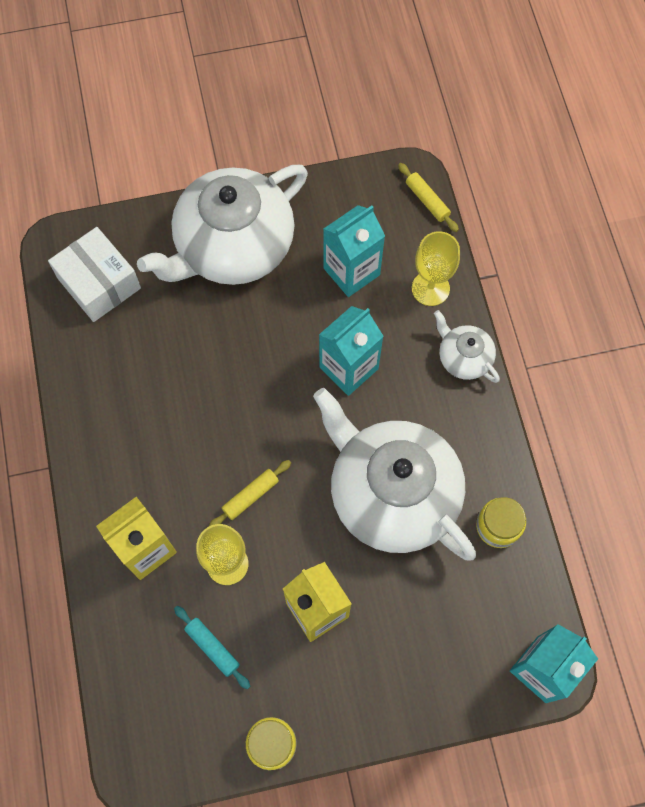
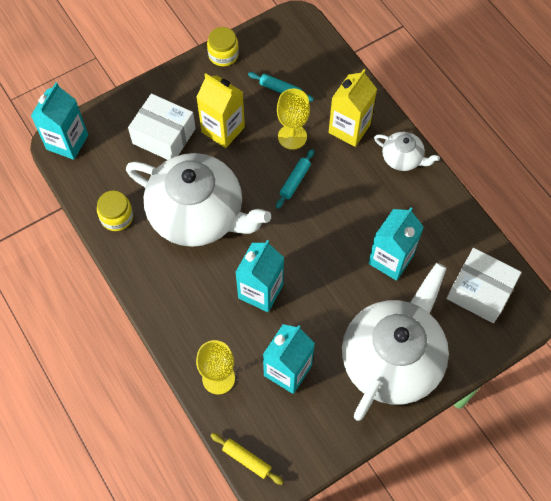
camera: 160 degrees right, 5 degrees down
(180, 353) = (390, 259): none -> turquoise carton
(250, 496) = (295, 181): yellow rolling pin -> turquoise rolling pin
(402, 629) = (164, 136): none -> white box
(464, 357) = (174, 329): white teapot -> white teapot (402, 158)

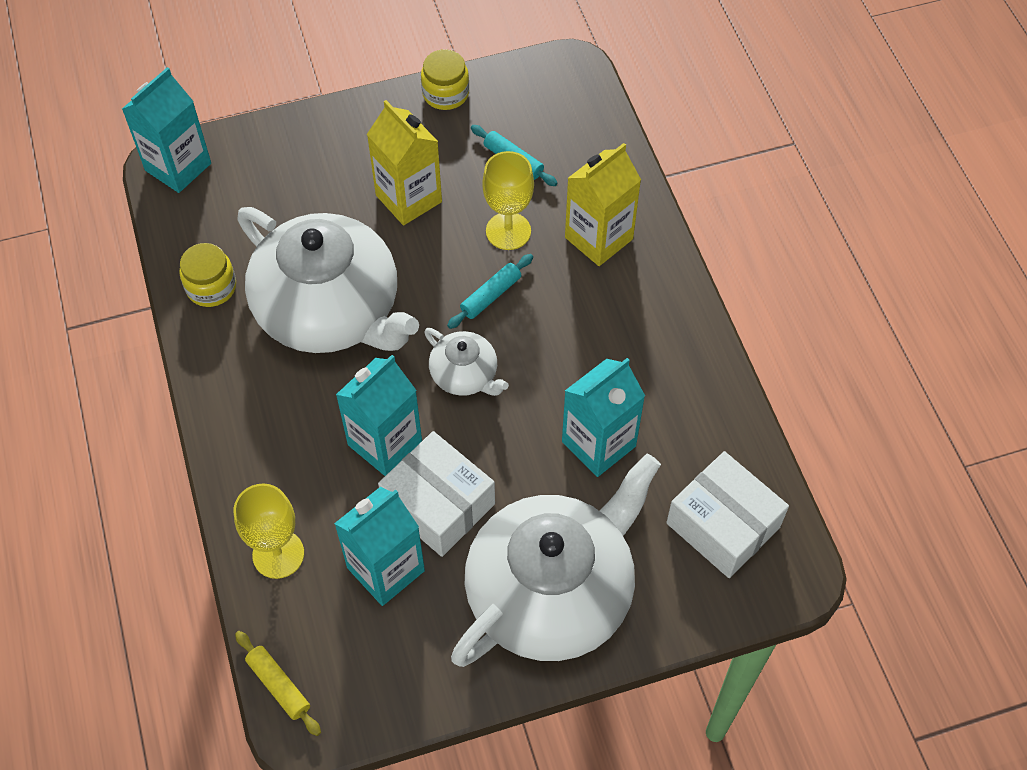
camera: 15 degrees right, 5 degrees down
(164, 136) = (319, 188): white box -> white box (438, 505)
(402, 158) = (666, 299): white teapot -> white teapot (465, 375)

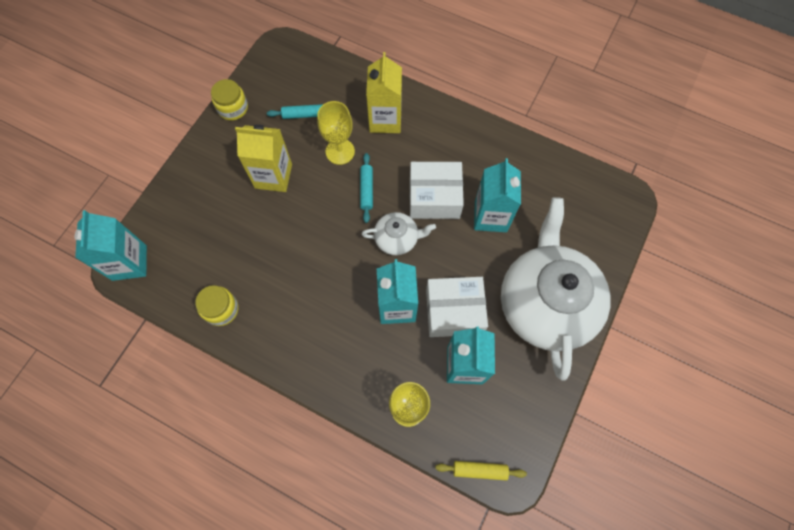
camera: 45 degrees left, 10 degrees up
(330, 310) = (297, 266): white teapot -> none
(723, 525) = (579, 204): white box -> white box (434, 197)

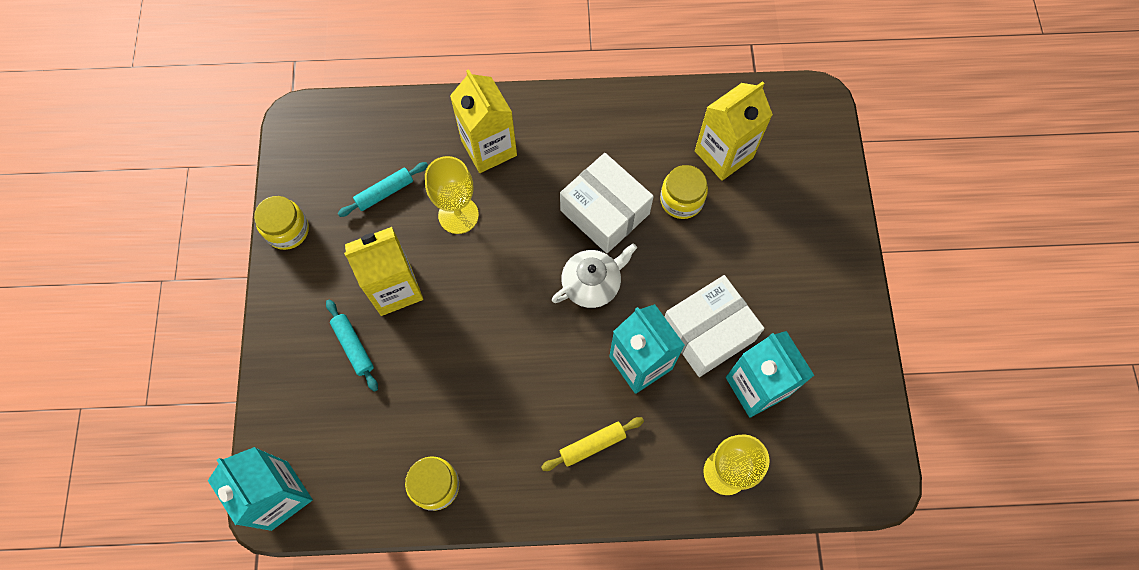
camera: 30 degrees left, 0 degrees up
(366, 190) = (520, 245): turquoise rolling pin -> turquoise rolling pin (353, 346)
(434, 197) = (605, 212): white box -> white box turned 75 degrees clockwise
(479, 470) = (843, 493): yellow rolling pin -> yellow rolling pin (592, 445)
(490, 216) = (681, 200): turquoise carton -> yellow jar
(538, 201) = (723, 154): none -> yellow carton
(545, 303) = (800, 266): white teapot -> none

